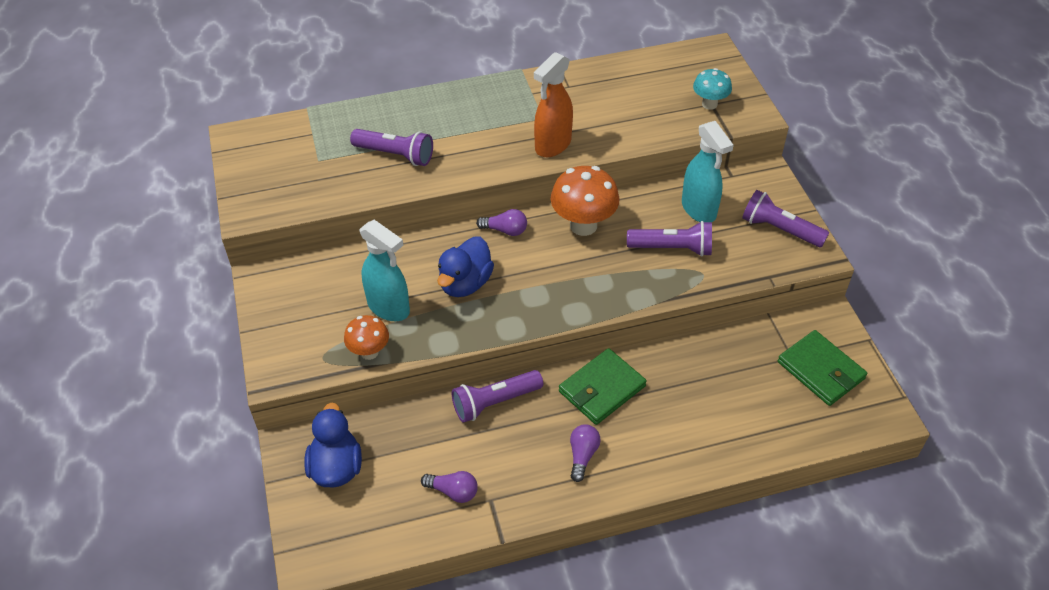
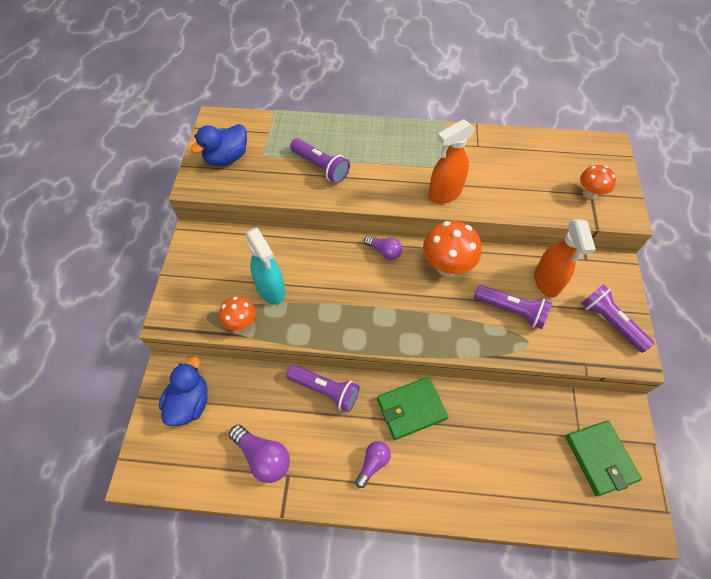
camera: 20 degrees right, 10 degrees up
(453, 491) = (263, 457): purple light bulb -> purple light bulb, size x1.56
(465, 283) = (335, 288): blue duck -> blue duck (227, 158)
(495, 402) = (325, 390): purple flashlight -> purple flashlight turned 150 degrees counterclockwise
(699, 209) = (546, 282): turquoise spray bottle -> orange spray bottle
(709, 104) = (589, 194): turquoise mushroom -> orange mushroom

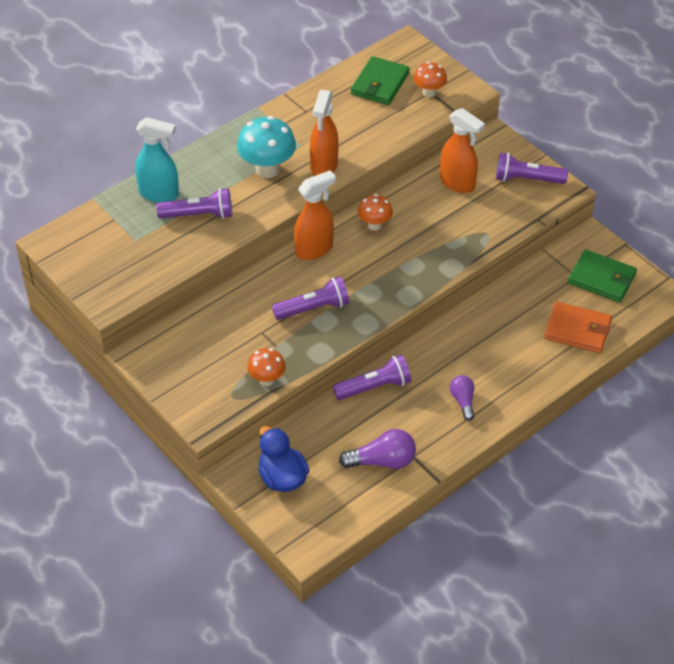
camera: 45 degrees left, 10 degrees down
(227, 158) = (106, 264): blue duck -> none
(271, 290) = (260, 341): turquoise spray bottle -> turquoise spray bottle (159, 194)
(384, 251) = (314, 249): purple light bulb -> orange spray bottle
(402, 168) = (267, 169): none -> turquoise mushroom
(411, 409) = (449, 348): green wallet -> green wallet (380, 84)
(446, 266) = (374, 225): orange mushroom -> orange mushroom, size x0.60
(511, 310) = (454, 221): purple flashlight -> purple flashlight (313, 308)
(531, 487) = (577, 330): none -> orange wallet

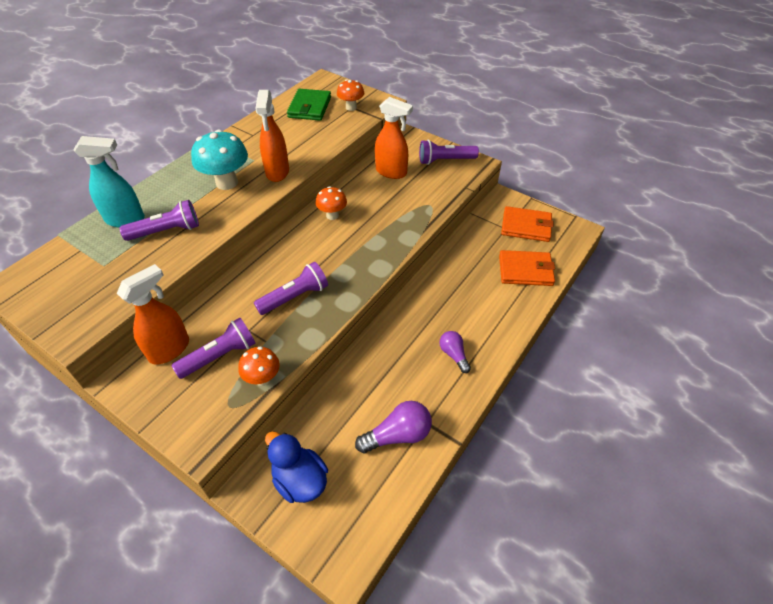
camera: 15 degrees left, 0 degrees up
(314, 249) = (284, 245): orange spray bottle -> orange spray bottle (170, 349)
(374, 387) = (368, 359): purple flashlight -> purple flashlight (220, 356)
(602, 279) = (526, 226): green wallet -> orange wallet

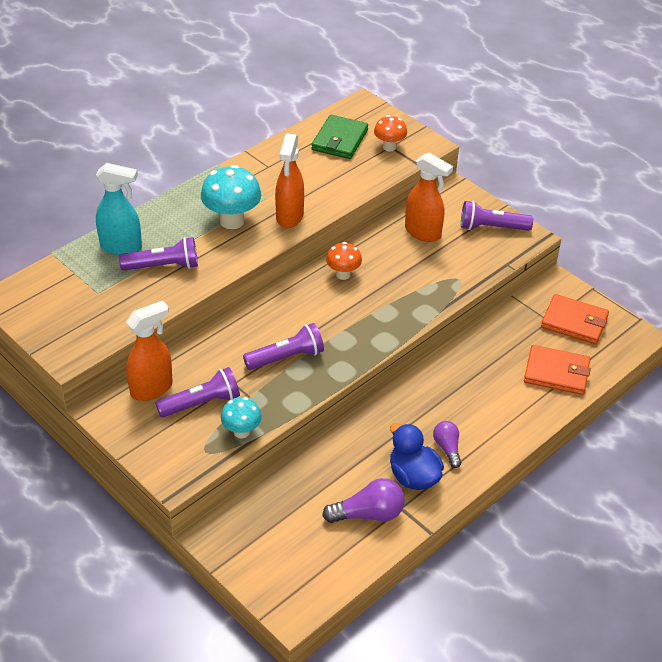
camera: 10 degrees right, 5 degrees down
(263, 378) = (241, 432): orange mushroom -> turquoise mushroom
(300, 480) = (262, 536): blue duck -> blue duck (413, 476)

